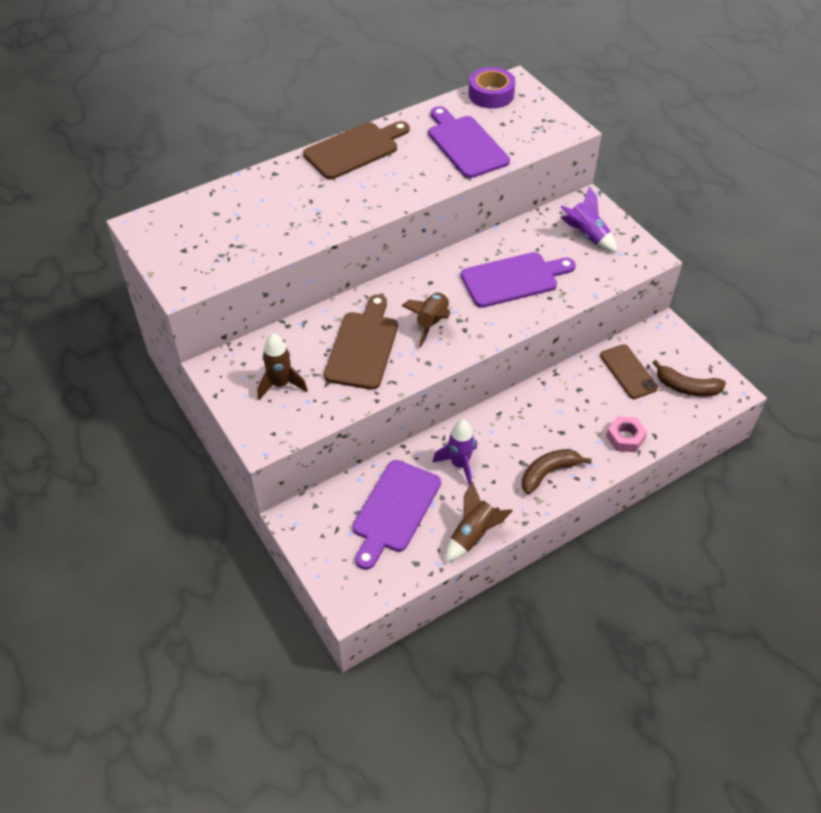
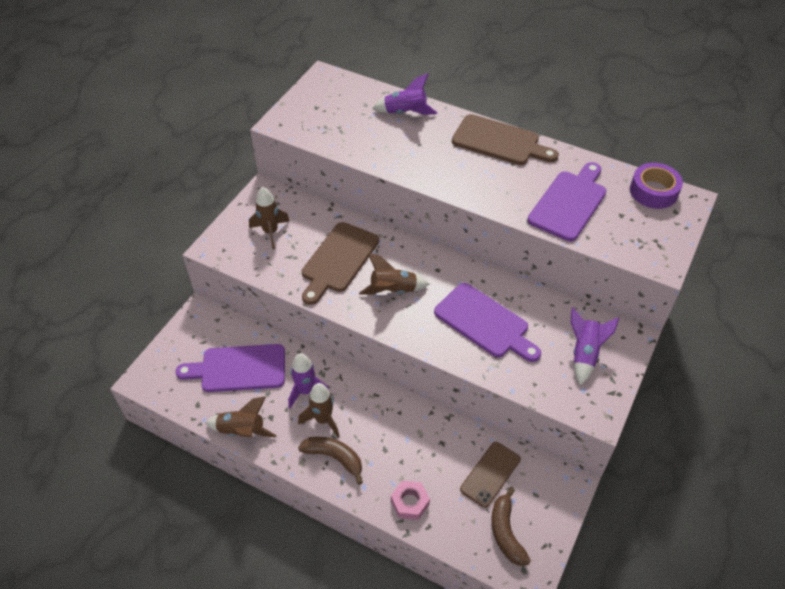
camera: 60 degrees right, 0 degrees up
(256, 191) = (405, 112): none -> purple rocket
(363, 346) = (338, 260): brown cutting board -> brown cutting board turned 135 degrees clockwise
(501, 464) = (323, 420): none -> brown rocket

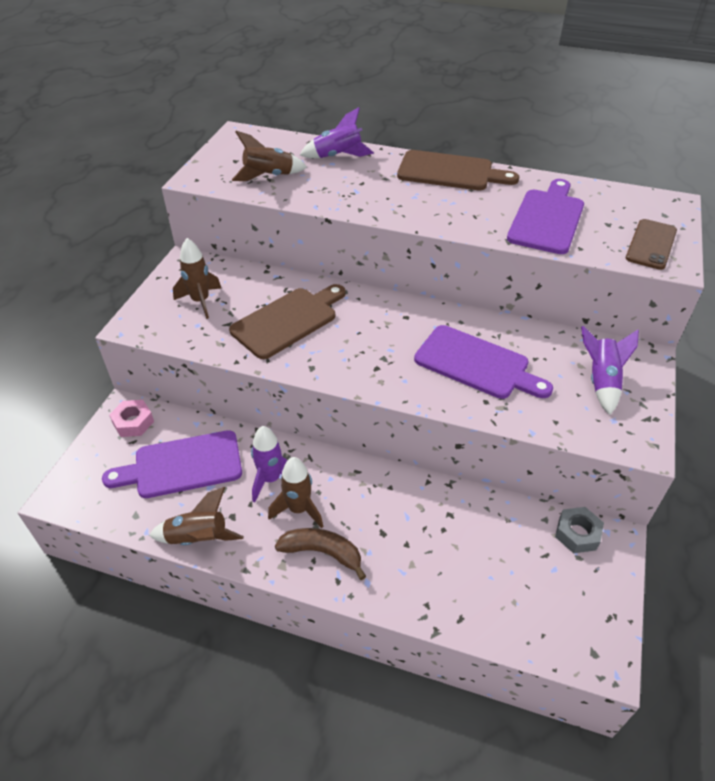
camera: 10 degrees left, 5 degrees down
(338, 260) = (288, 320): brown cutting board -> brown cutting board turned 150 degrees counterclockwise
(393, 290) = (360, 344): brown rocket -> brown rocket (269, 176)
(410, 502) = (429, 592): pink nut -> pink nut (133, 422)
(490, 474) = (518, 542): brown phone -> brown phone (651, 244)
(506, 532) = (558, 610): brown banana -> none
(540, 475) = (577, 534): none -> grey nut
(653, 191) = (633, 199): purple tape -> none

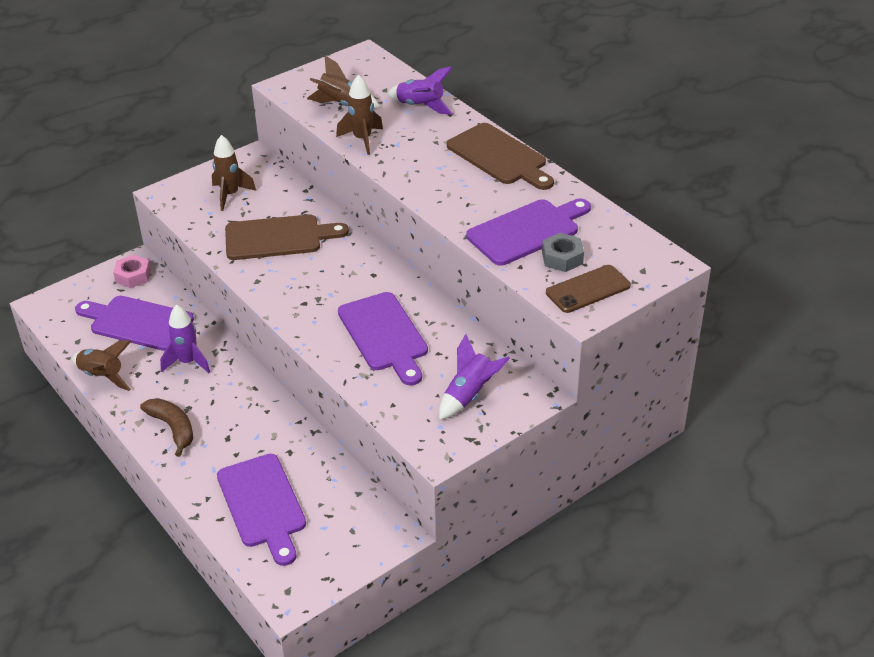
camera: 35 degrees right, 5 degrees down
(299, 509) = (186, 392): brown rocket -> brown rocket (362, 139)
(482, 580) = (263, 505): none -> purple cutting board
(577, 534) = (370, 515): grey nut -> grey nut (562, 258)

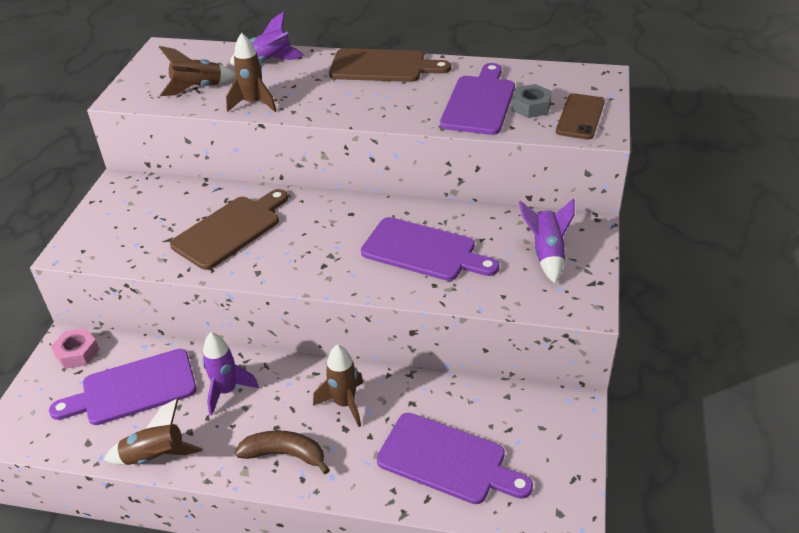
camera: 40 degrees left, 0 degrees up
(230, 195) = (138, 221): brown rocket -> brown rocket (345, 404)

